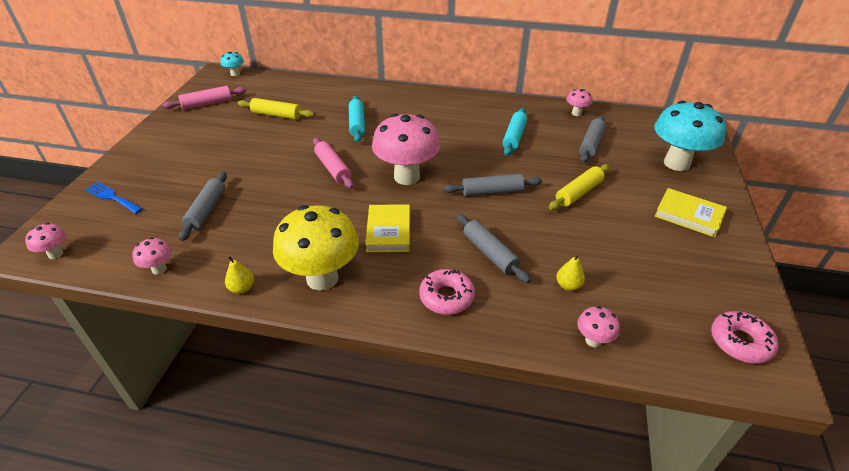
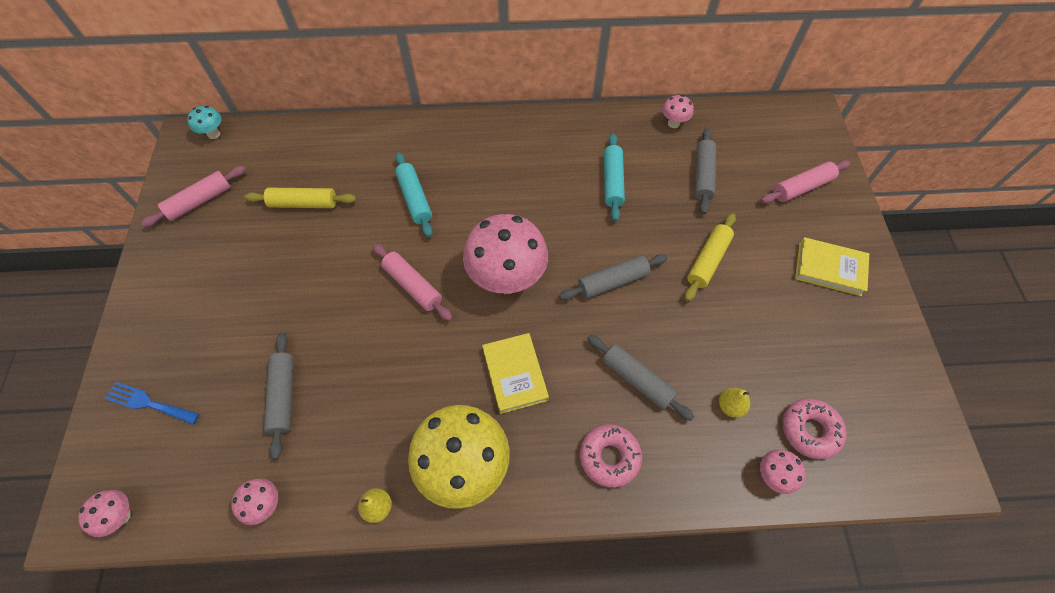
camera: 15 degrees left, 20 degrees up
(676, 163) = (801, 187): turquoise mushroom -> pink rolling pin
(740, 342) = (909, 438): pink donut -> pink donut (809, 430)

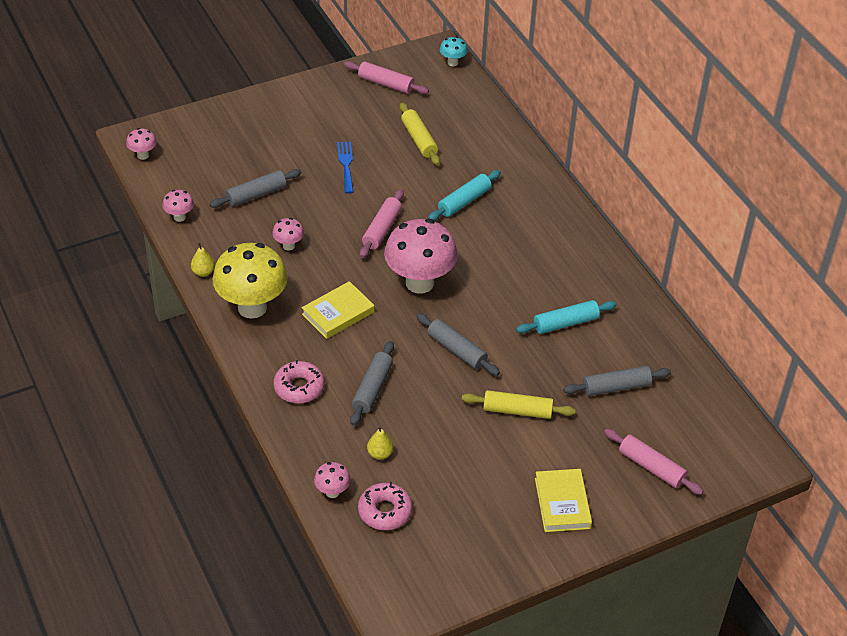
camera: 65 degrees right, 15 degrees down
(148, 403) = (218, 132): blue fork -> blue fork (346, 165)
(673, 123) = (669, 350): pink mushroom -> pink mushroom (288, 246)

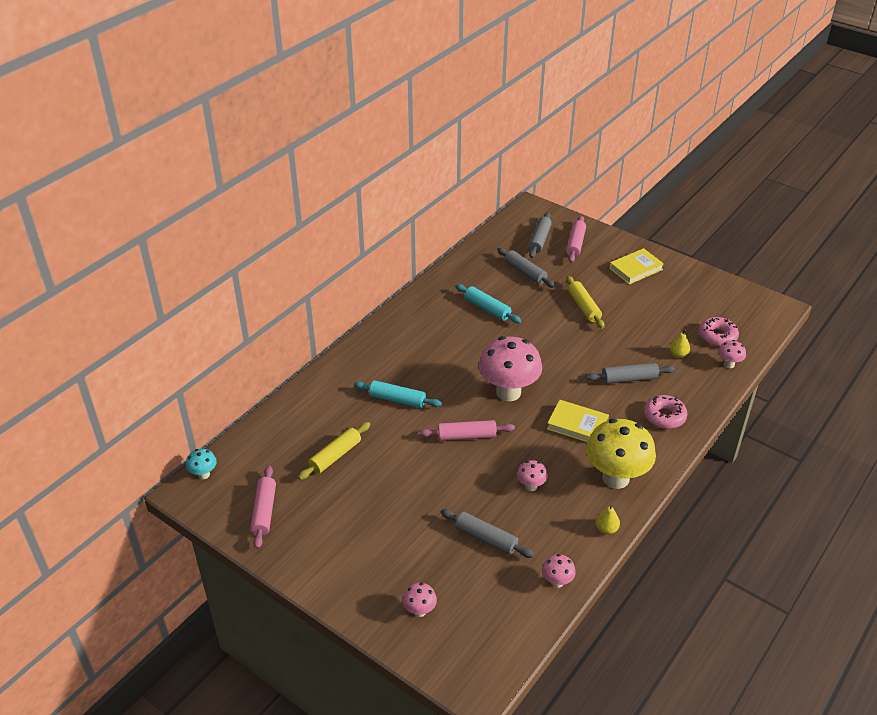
camera: 115 degrees left, 5 degrees down
(143, 155) = (497, 662): pink mushroom -> pink mushroom (419, 611)
(346, 165) = (402, 492): blue fork -> none
(456, 350) = (557, 350): grey rolling pin -> grey rolling pin (539, 240)

